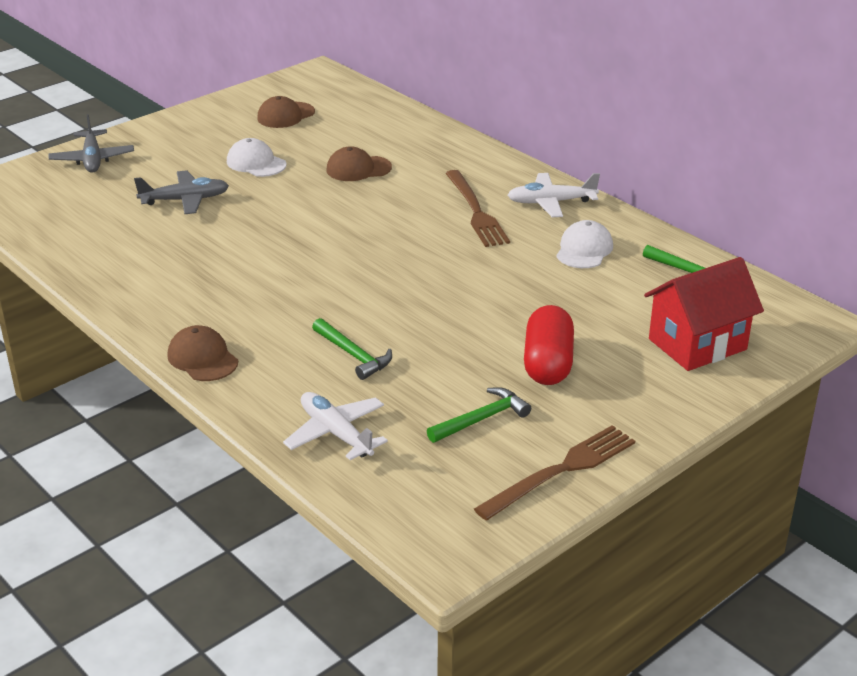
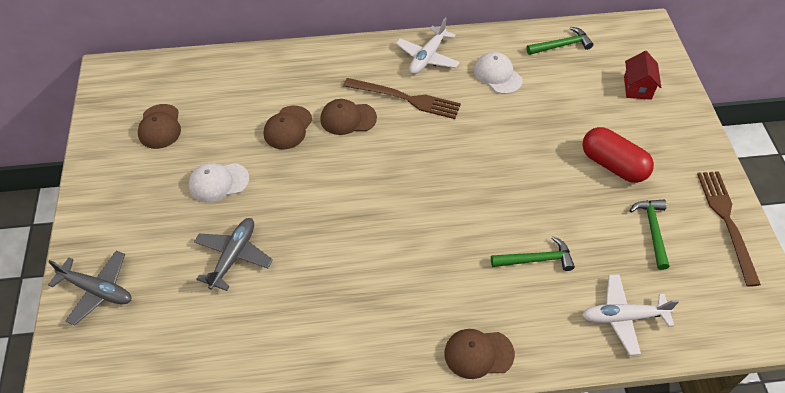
camera: 55 degrees left, 20 degrees up
(408, 192) = (348, 118): none -> brown cap
(697, 344) = (637, 88): red house -> red house, size x0.58

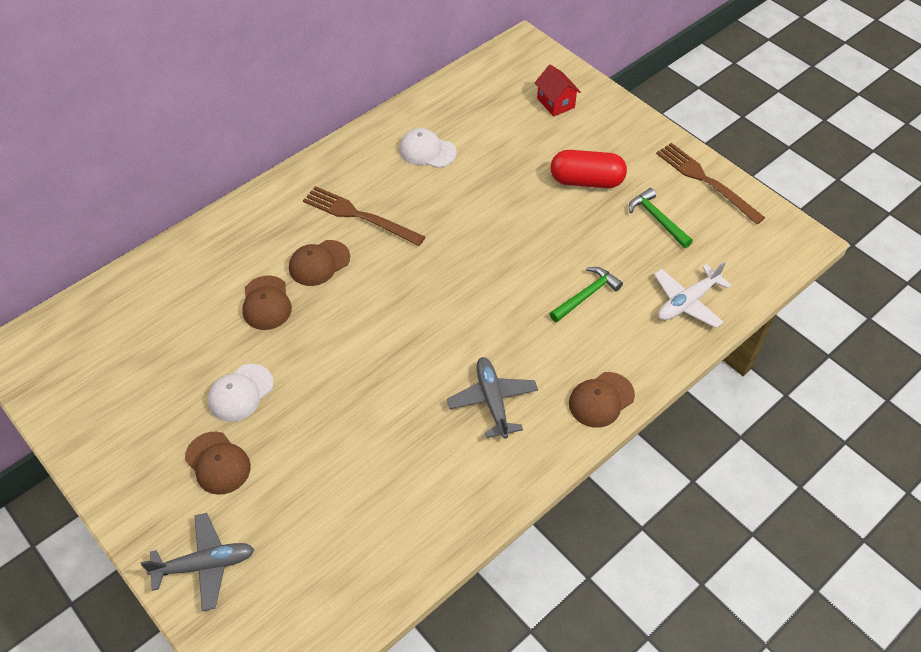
camera: 35 degrees left, 0 degrees up
(160, 126) = (127, 374): brown cap -> brown cap (218, 463)
(233, 256) = (317, 450): grey plane -> grey plane (492, 401)
(405, 99) = (359, 216): brown fork -> brown fork turned 135 degrees counterclockwise
(427, 57) = (348, 166): white plane -> none
(561, 45) = (463, 96): green hammer -> none

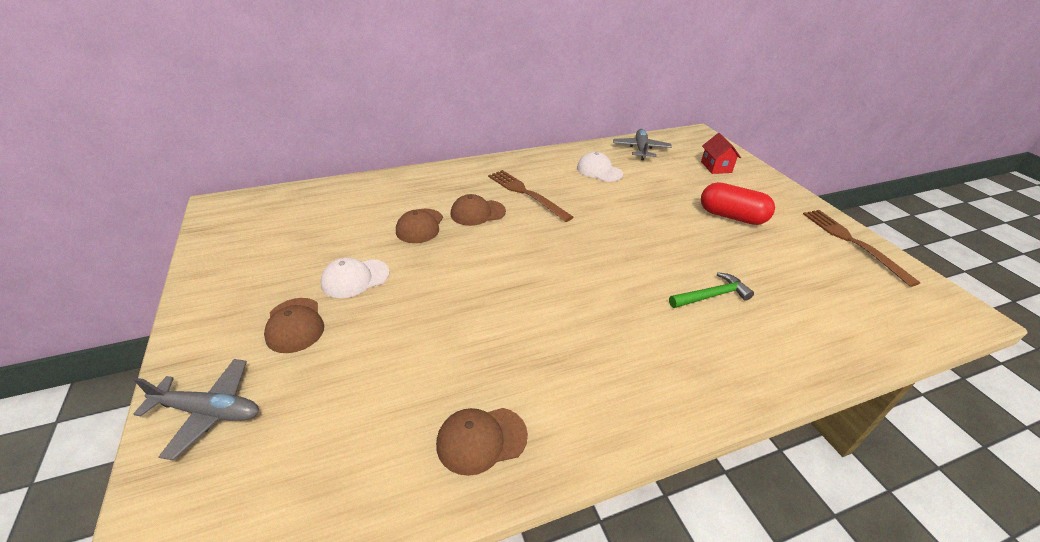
camera: 20 degrees right, 15 degrees down
(492, 401) = (582, 356): grey plane -> grey plane (641, 149)
(601, 400) = (706, 393): brown cap -> brown cap (481, 440)
(657, 219) = (798, 257): green hammer -> none
(687, 302) = (824, 331): white plane -> none

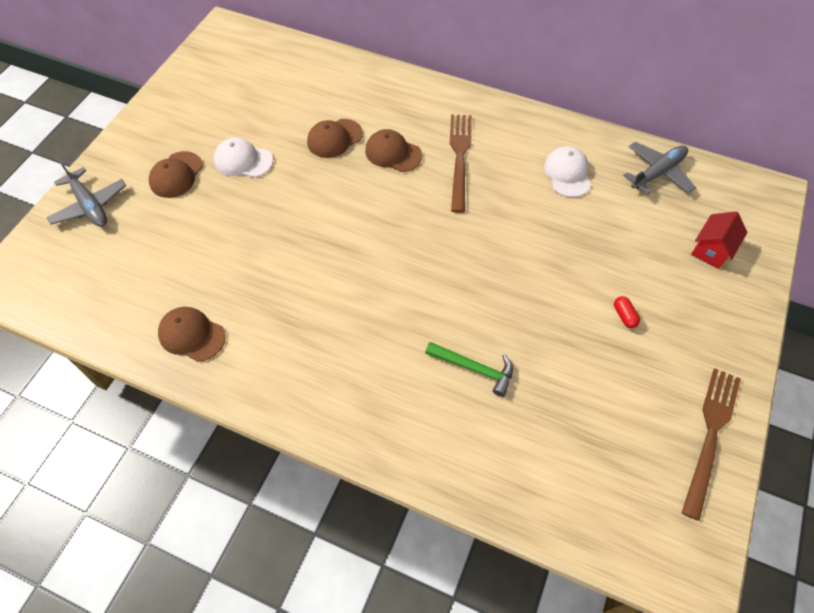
camera: 45 degrees right, 20 degrees up
(731, 216) = (624, 316): red capsule -> red capsule, size x0.41

